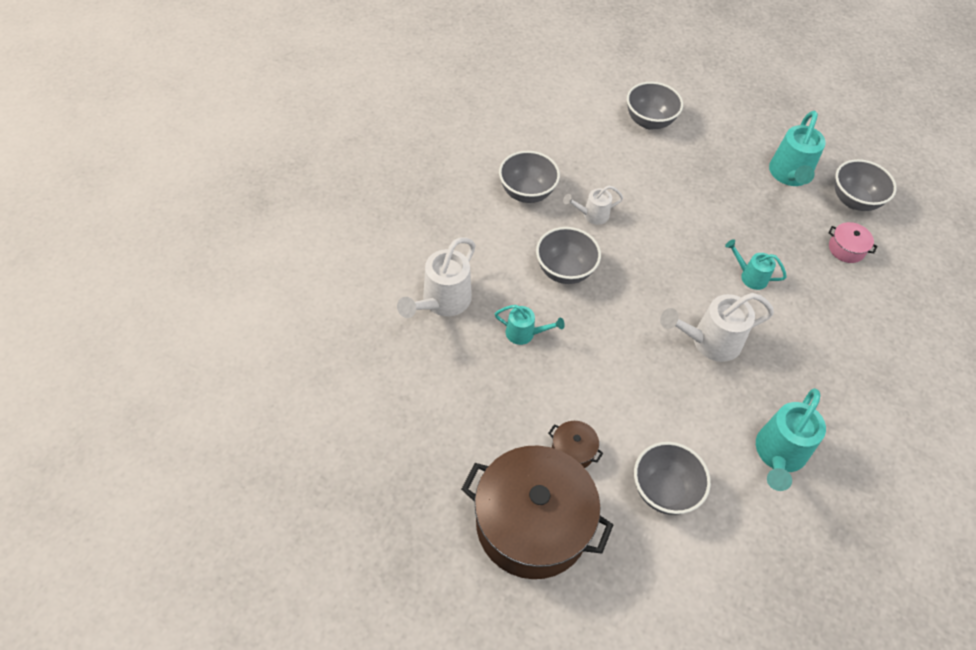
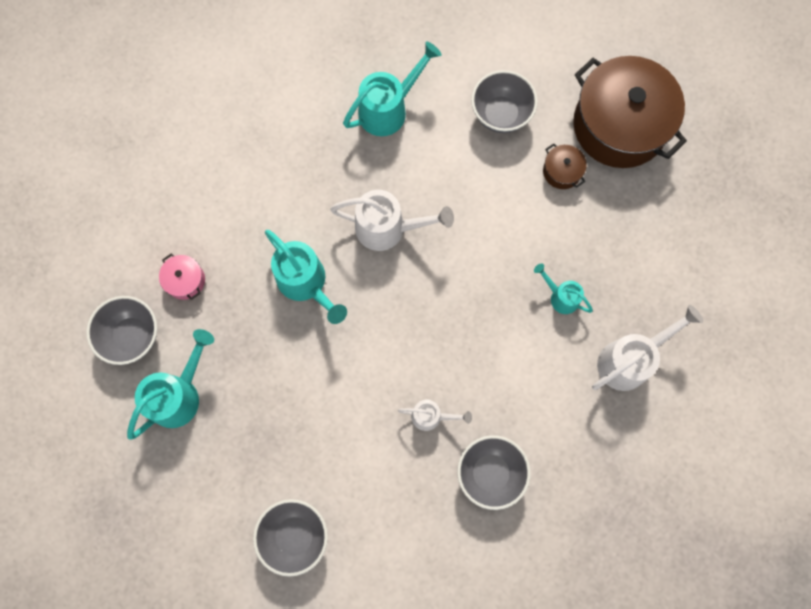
camera: 155 degrees left, 20 degrees up
(564, 271) = (492, 355): grey bowl -> none
(750, 276) = (306, 283): turquoise watering can -> turquoise watering can, size x1.73

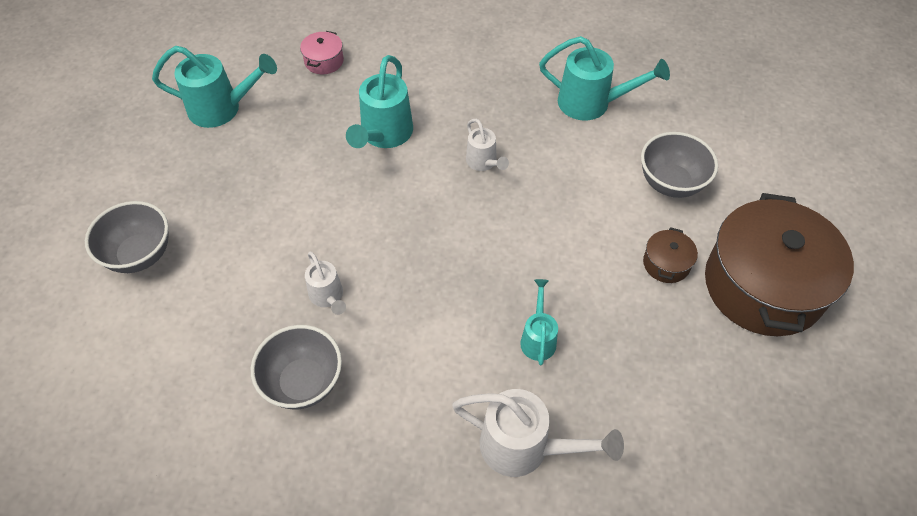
camera: 55 degrees right, 20 degrees down
(132, 336) = (252, 56): grey bowl -> none
(388, 228) = (483, 162): white watering can -> white watering can, size x0.58

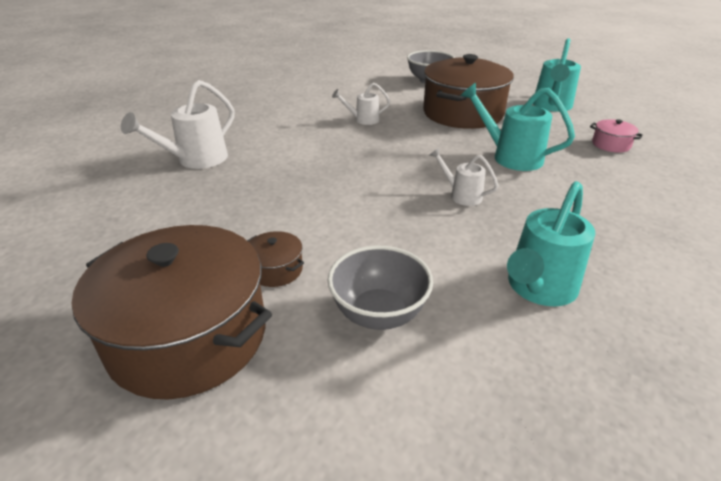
camera: 110 degrees right, 20 degrees down
(271, 192) = (463, 113): none -> brown pot
(303, 382) = (309, 108): grey bowl -> none
(483, 162) = (461, 195): white watering can -> white watering can turned 45 degrees clockwise
(538, 338) = (265, 182): turquoise watering can -> none

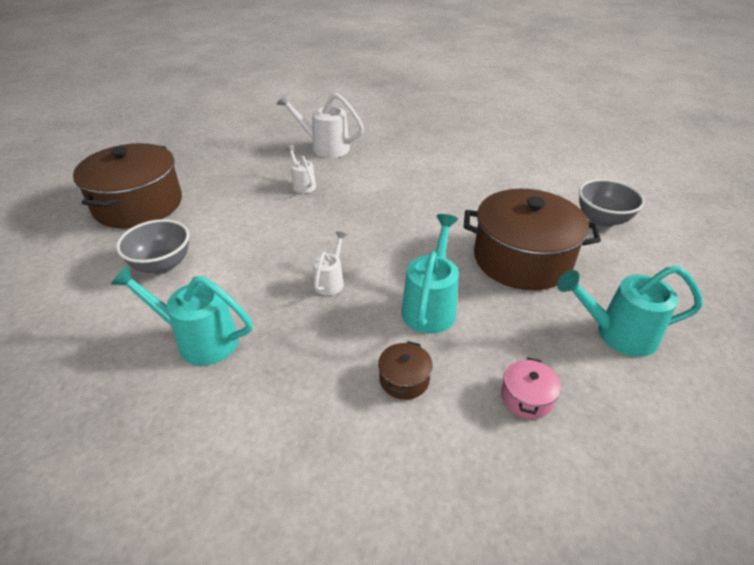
camera: 70 degrees right, 5 degrees up
(276, 270) = (201, 215): brown pot -> brown pot (404, 379)
(363, 120) = (450, 199): white watering can -> white watering can (302, 184)

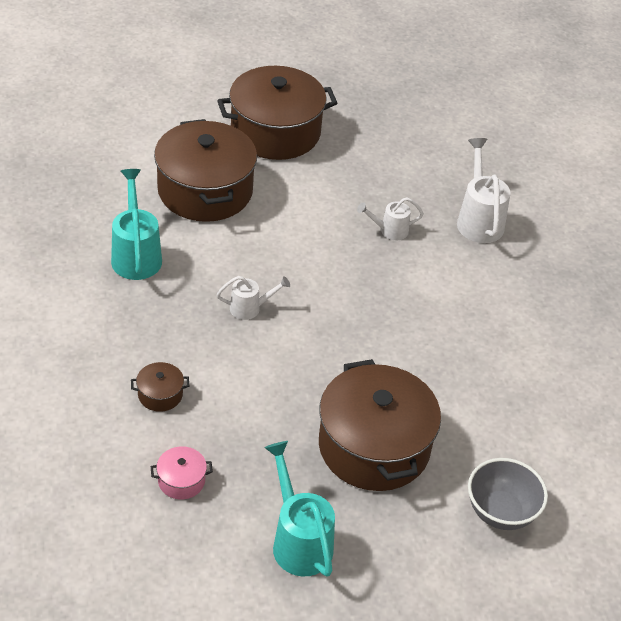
camera: 60 degrees right, 5 degrees up
(162, 265) = (205, 190): grey bowl -> brown pot
(302, 184) = (389, 230): white watering can -> white watering can turned 135 degrees counterclockwise
(430, 306) = (257, 389): turquoise watering can -> none

